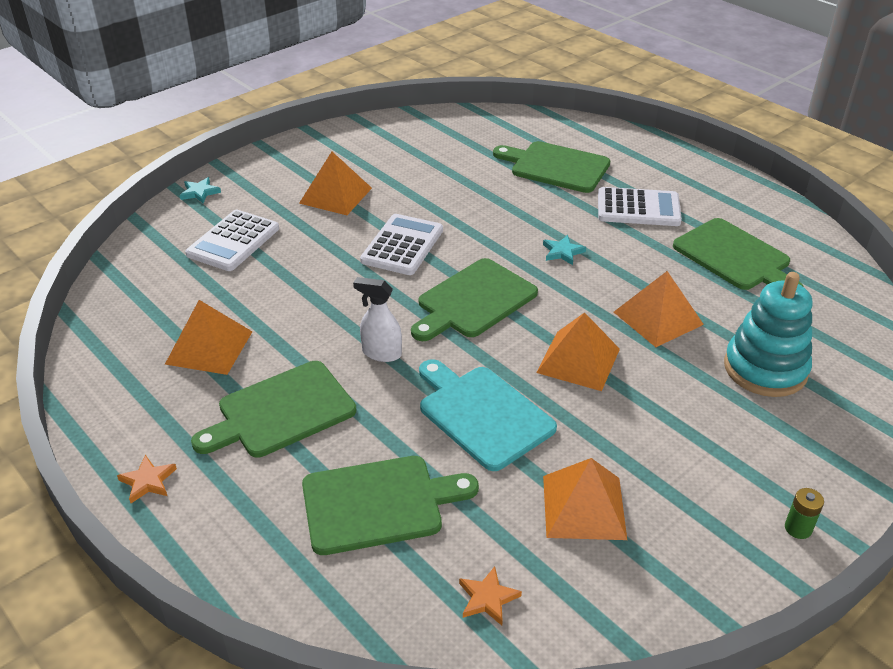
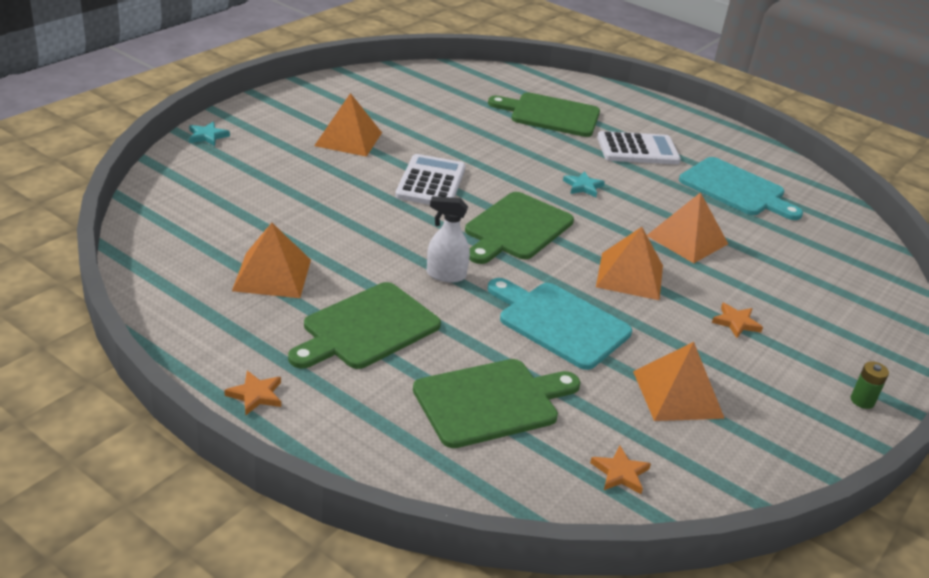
camera: 15 degrees left, 5 degrees down
(233, 241) = (260, 180): white calculator -> none
(680, 422) = (736, 322): none -> orange star
(735, 257) = (736, 189): green cutting board -> turquoise cutting board
(765, 369) = (792, 278): turquoise stacking toy -> none

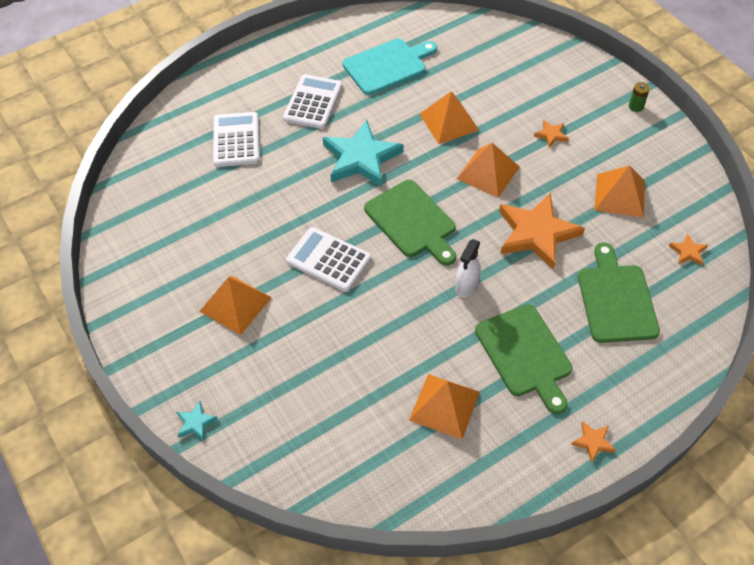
camera: 65 degrees left, 20 degrees up
(550, 115) = (236, 140): green cutting board -> white calculator
(559, 323) = (536, 233): turquoise cutting board -> orange star
(583, 186) = (361, 158): turquoise star -> turquoise star, size x2.35

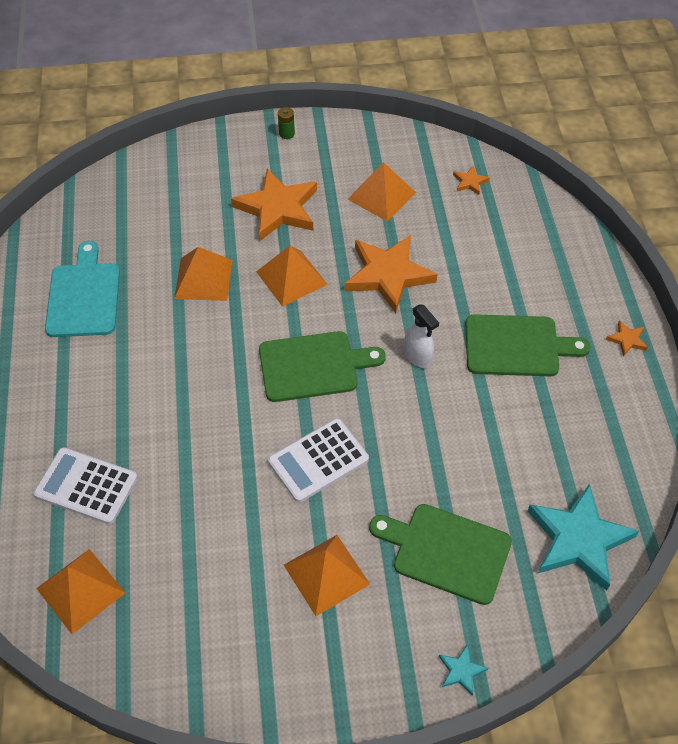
camera: 65 degrees left, 0 degrees up
(313, 102) = (85, 386): white calculator -> none
(361, 158) = (199, 375): turquoise star -> turquoise star (578, 539)
(444, 406) = (542, 433): orange pyramid -> orange pyramid (80, 590)
(551, 135) = (277, 208): orange star -> orange star, size x2.35
(616, 299) = (492, 254): green cutting board -> green cutting board (446, 551)

